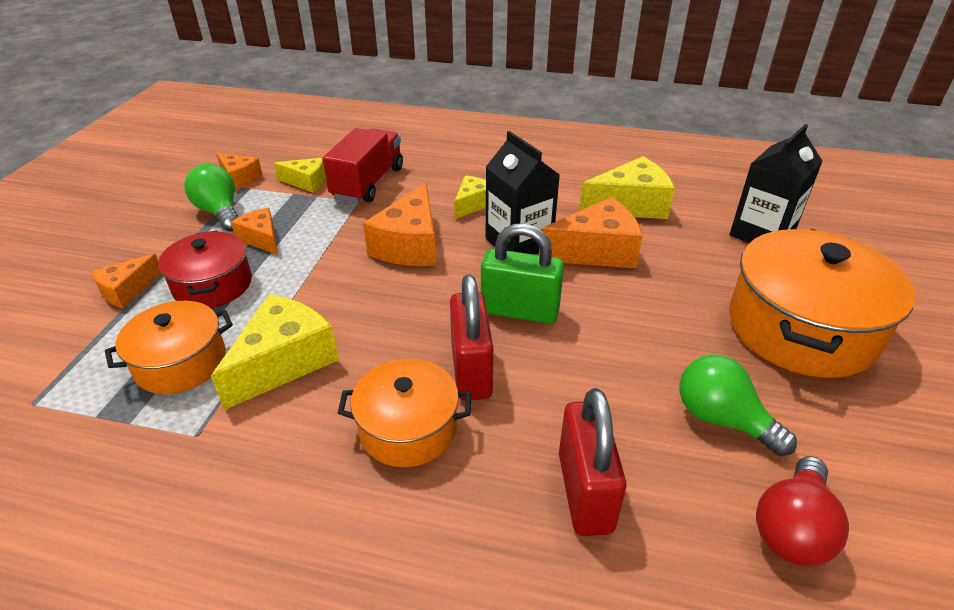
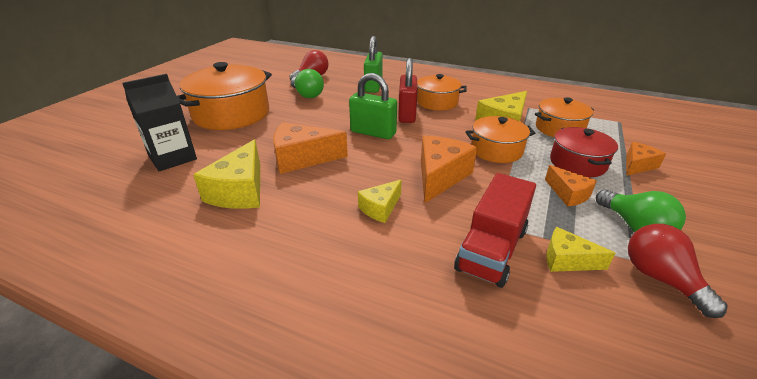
camera: 170 degrees left, 5 degrees down
(239, 178) = (660, 279): orange cheese -> red light bulb
(321, 296) = (496, 150): none -> orange pot
(518, 243) = (355, 169): black carton -> none
(585, 492) = (373, 86): red padlock -> green padlock
(630, 205) = (240, 191): yellow cheese -> yellow cheese turned 75 degrees counterclockwise

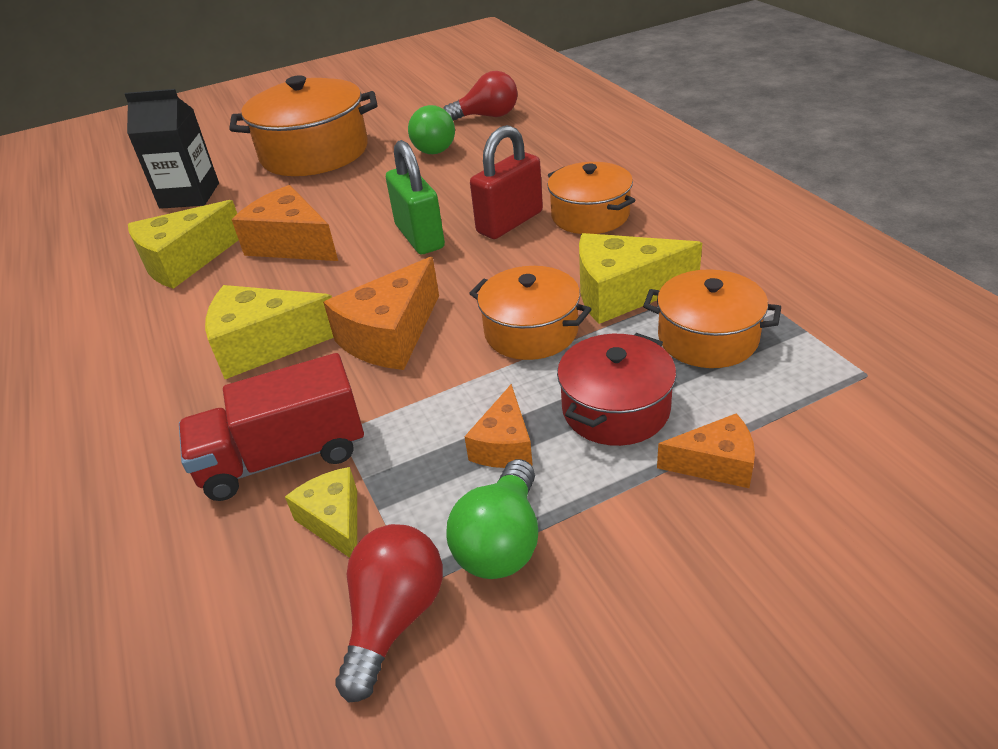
camera: 45 degrees right, 5 degrees up
(373, 86) = (544, 156): green padlock -> none
(380, 208) = (264, 345): yellow cheese -> yellow cheese, size x1.71
(440, 176) = (390, 336): orange cheese -> orange cheese turned 150 degrees clockwise

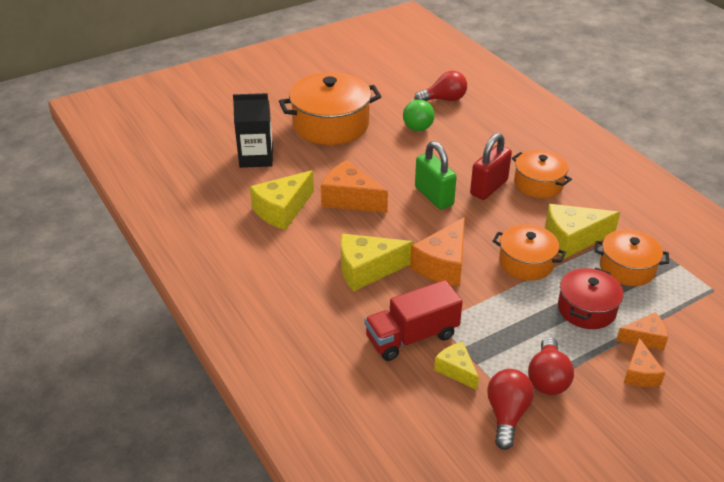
camera: 10 degrees left, 0 degrees up
(501, 542) = (547, 378): green light bulb -> red light bulb
(504, 445) = (532, 329): orange cheese -> orange cheese (640, 373)

